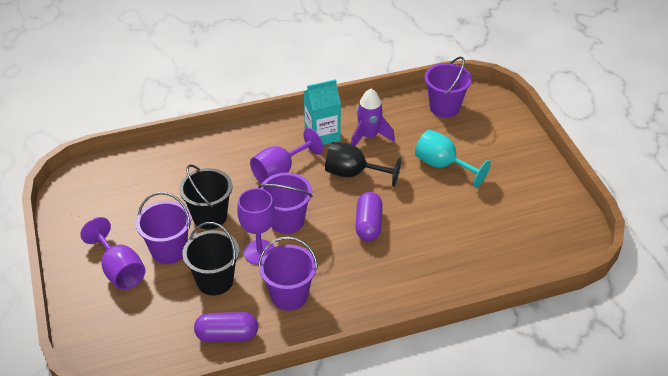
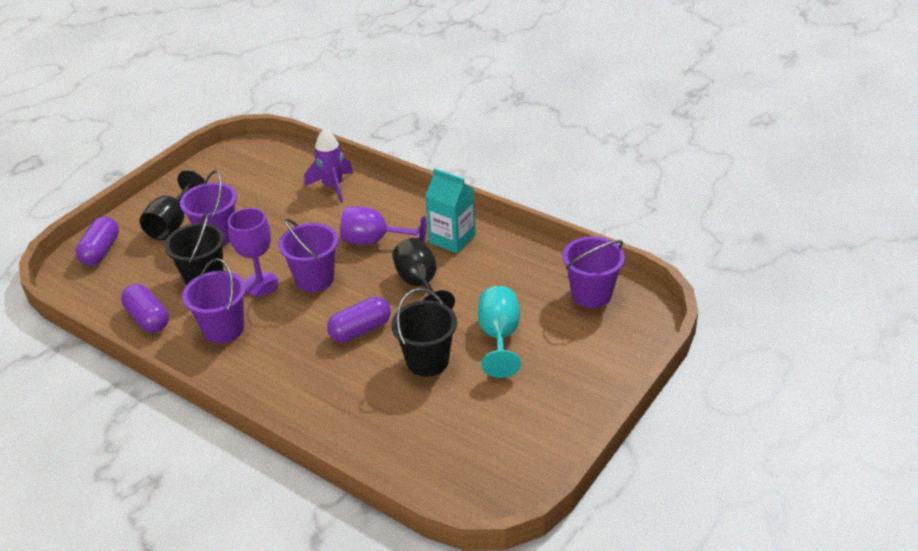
camera: 55 degrees right, 5 degrees down
(100, 330) = (101, 251): none -> purple capsule
(119, 270) = (173, 224): purple goblet -> black goblet
(210, 216) = (277, 234): black bucket -> black bucket (427, 361)
(369, 136) = (484, 268): purple rocket -> purple rocket (333, 186)

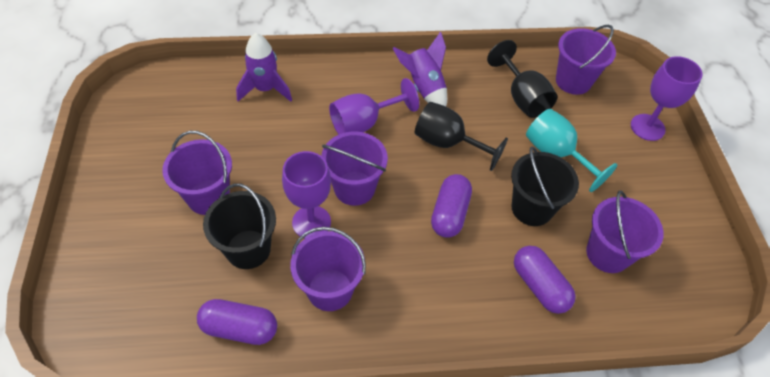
camera: 45 degrees left, 15 degrees up
(101, 251) = (95, 286): purple capsule -> purple capsule (539, 286)
(173, 224) = (145, 210): black goblet -> black goblet (522, 97)
(446, 423) = (607, 253): none -> purple bucket
(452, 239) = (424, 88): turquoise carton -> purple rocket
(613, 361) = (647, 127): none -> purple goblet

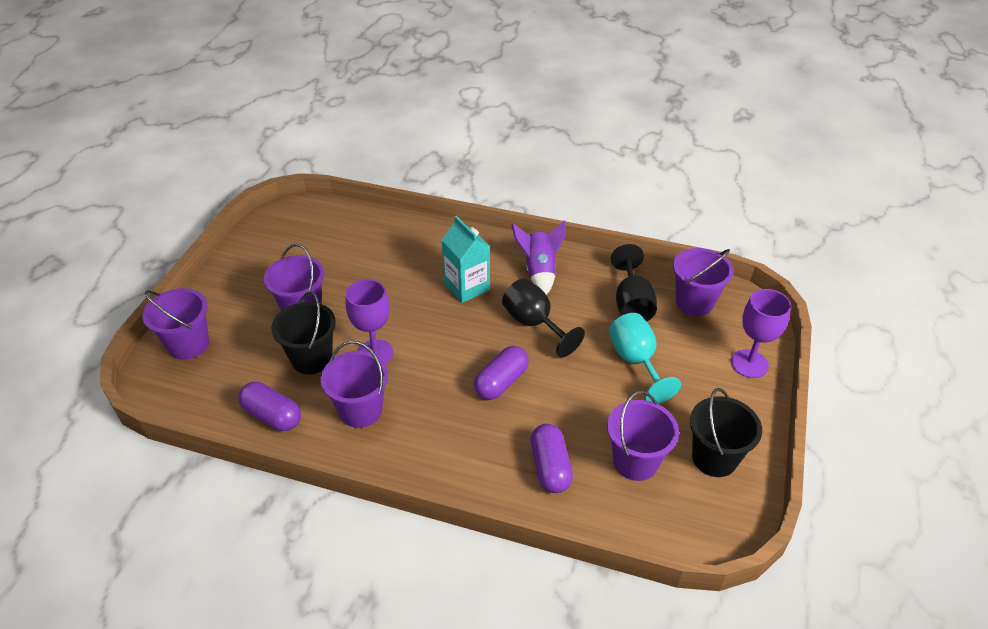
camera: 25 degrees right, 10 degrees down
(265, 89) = (395, 238): purple rocket -> none
(354, 188) = (427, 337): purple bucket -> purple bucket (188, 344)
(364, 123) = (467, 287): purple goblet -> turquoise carton
(532, 208) = (582, 400): black bucket -> black bucket (714, 458)

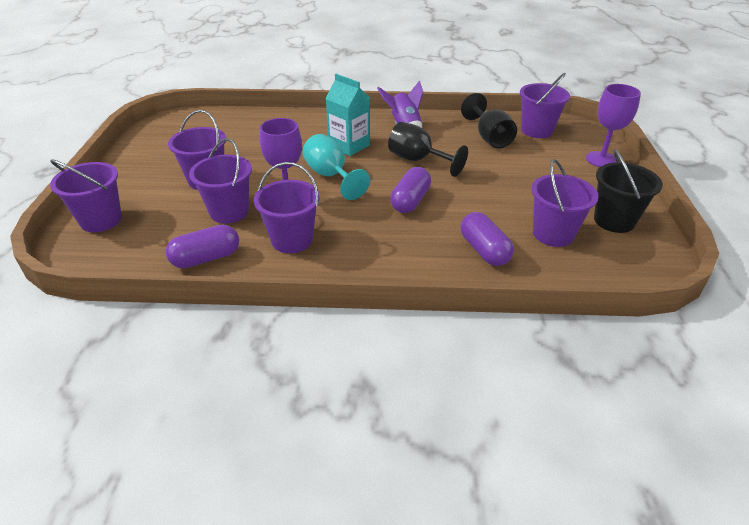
camera: 15 degrees left, 5 degrees down
(272, 415) = (206, 258): purple capsule -> purple capsule turned 45 degrees counterclockwise
(312, 359) = (229, 212): black bucket -> purple bucket
(636, 362) = (514, 171): turquoise goblet -> turquoise goblet (331, 176)

